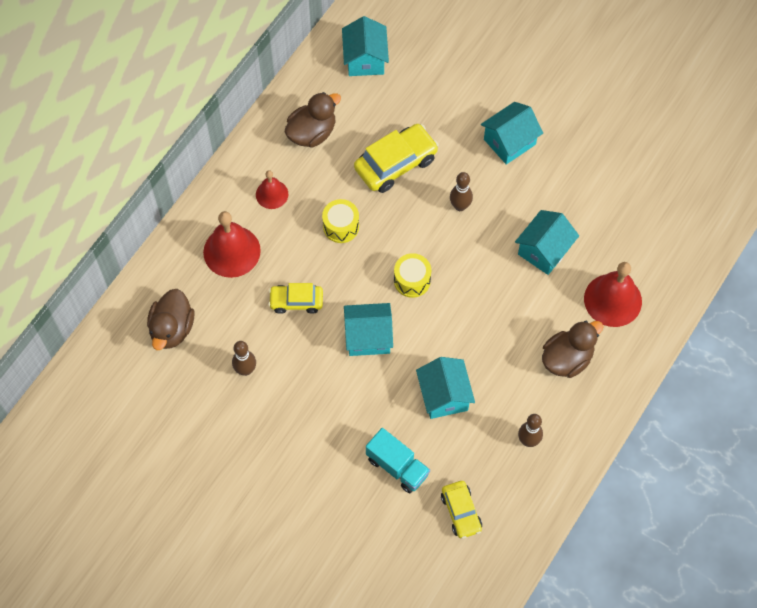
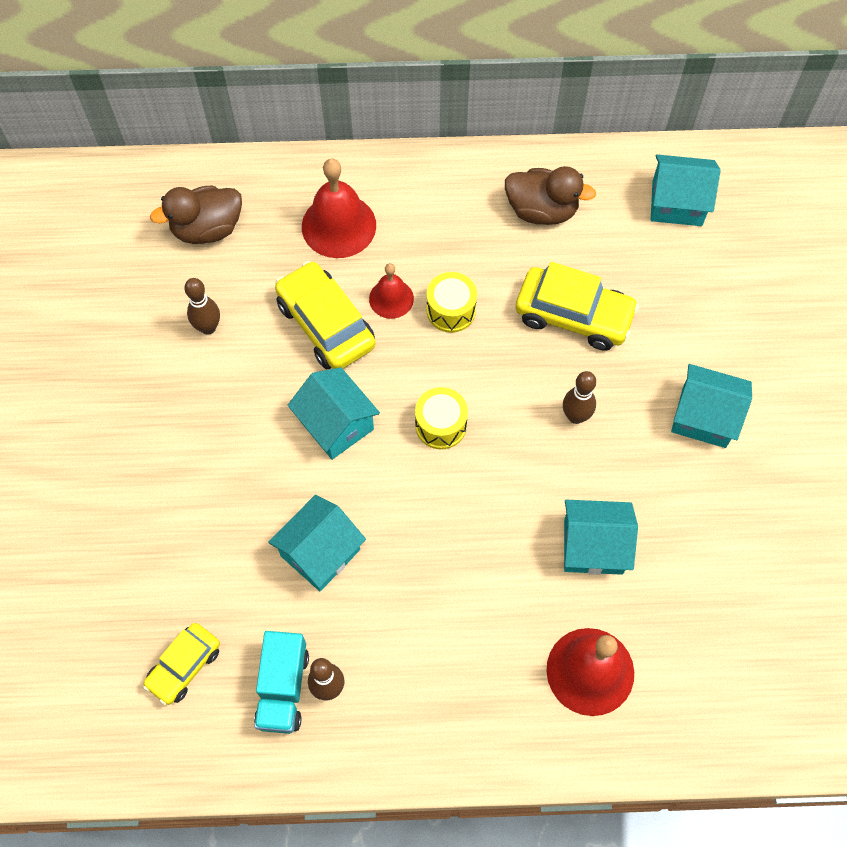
camera: 55 degrees right, 0 degrees up
(272, 194) = (436, 219): red bell -> red bell (391, 298)
(296, 301) = (326, 324): yellow car -> yellow car, size x1.61
(365, 59) = (677, 203): turquoise house -> turquoise house turned 45 degrees clockwise
(397, 466) = (196, 558): turquoise truck -> turquoise truck (283, 688)
(567, 359) = (469, 665): brown duck -> none

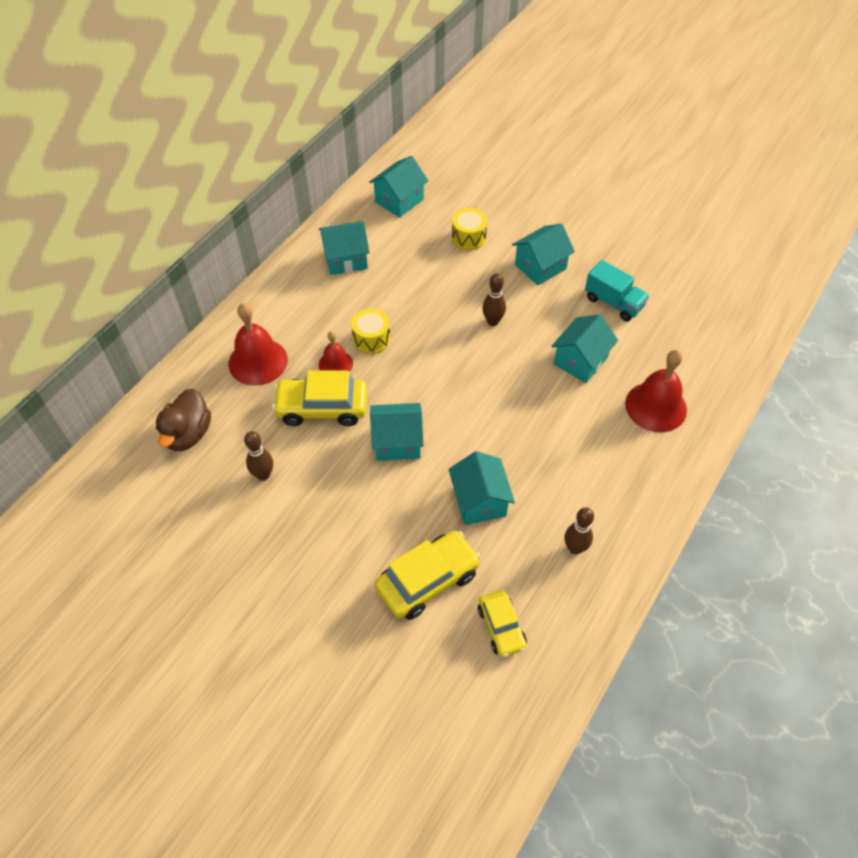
camera: 55 degrees left, 10 degrees down
(283, 688) = (558, 575): turquoise truck -> turquoise truck (613, 302)
(441, 425) = (444, 388): yellow drum -> yellow drum (468, 237)
(542, 210) = (345, 259): brown duck -> turquoise house
(574, 315) = (428, 285): yellow car -> yellow car (428, 580)

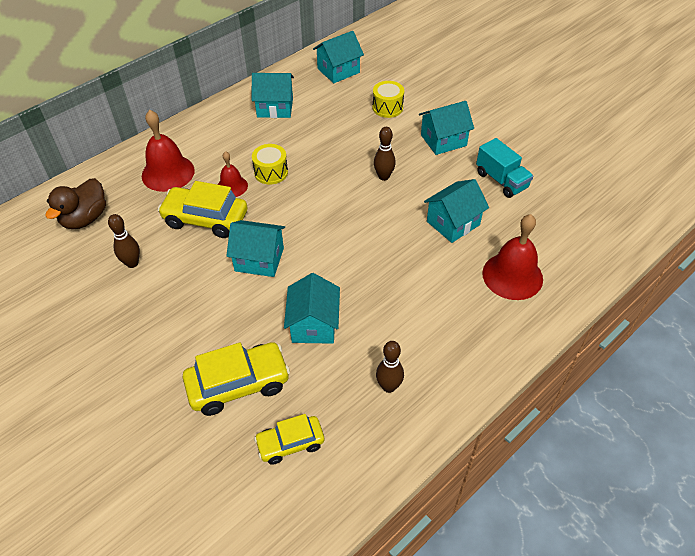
camera: 15 degrees right, 5 degrees down
(501, 627) = (290, 443): yellow car -> yellow car turned 75 degrees clockwise

